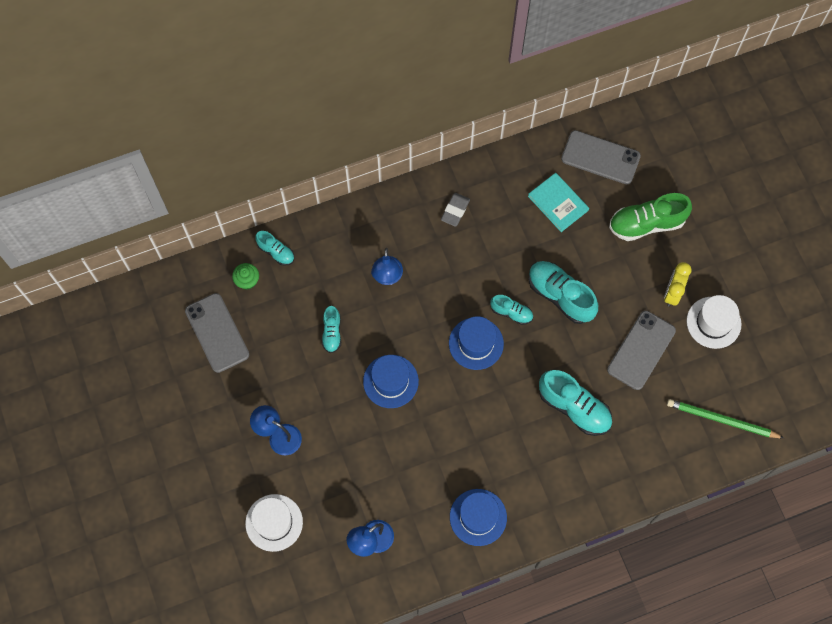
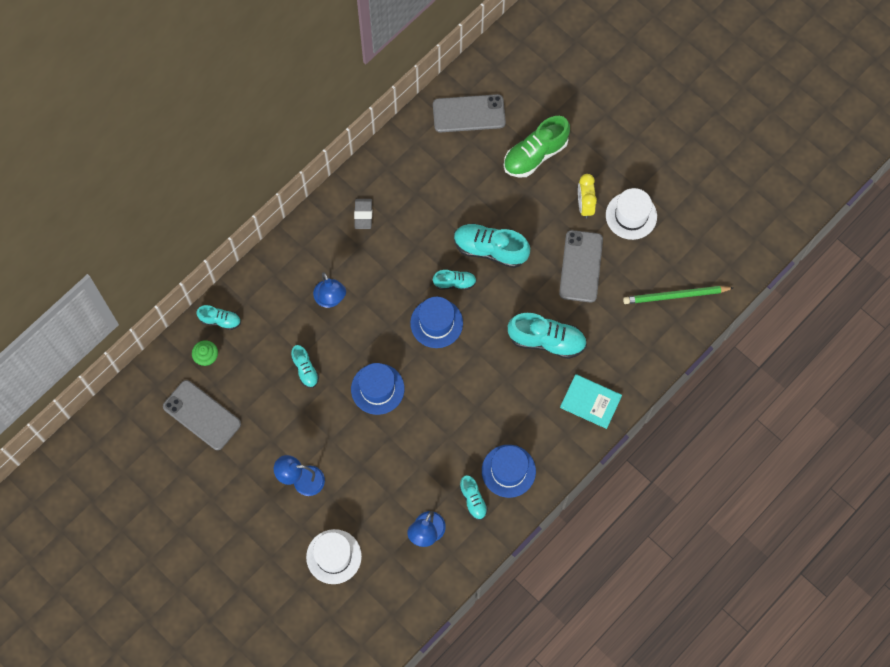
camera: 25 degrees left, 0 degrees up
(431, 530) = (473, 500): none -> turquoise shoe
(558, 203) = (450, 170): turquoise book -> turquoise book (590, 402)

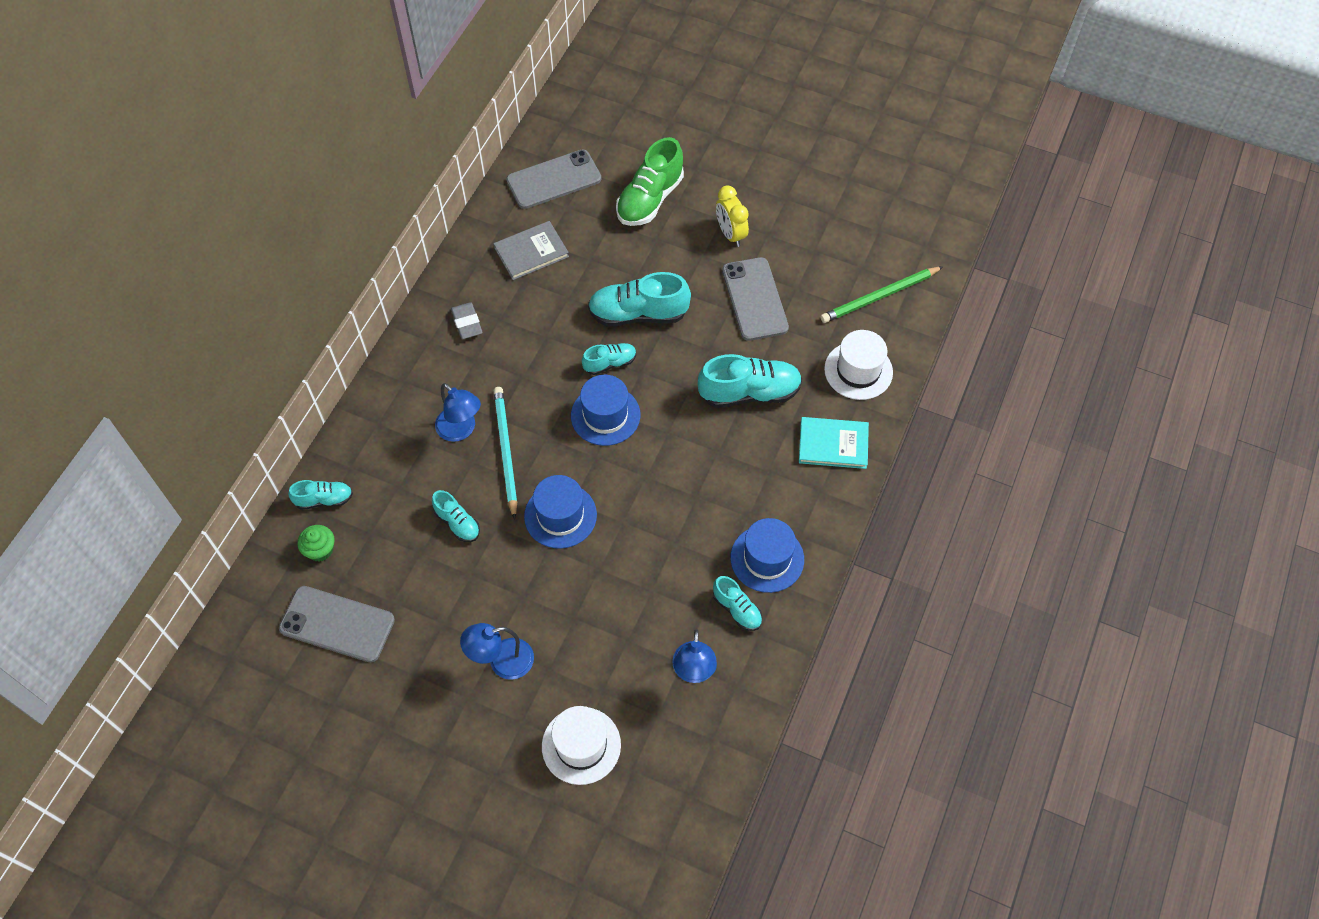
camera: 20 degrees left, 10 degrees down
(356, 326) = (505, 451): none -> turquoise pencil
(430, 171) = (531, 252): none -> grey book
(631, 215) = (789, 229): white hat -> white hat (858, 370)

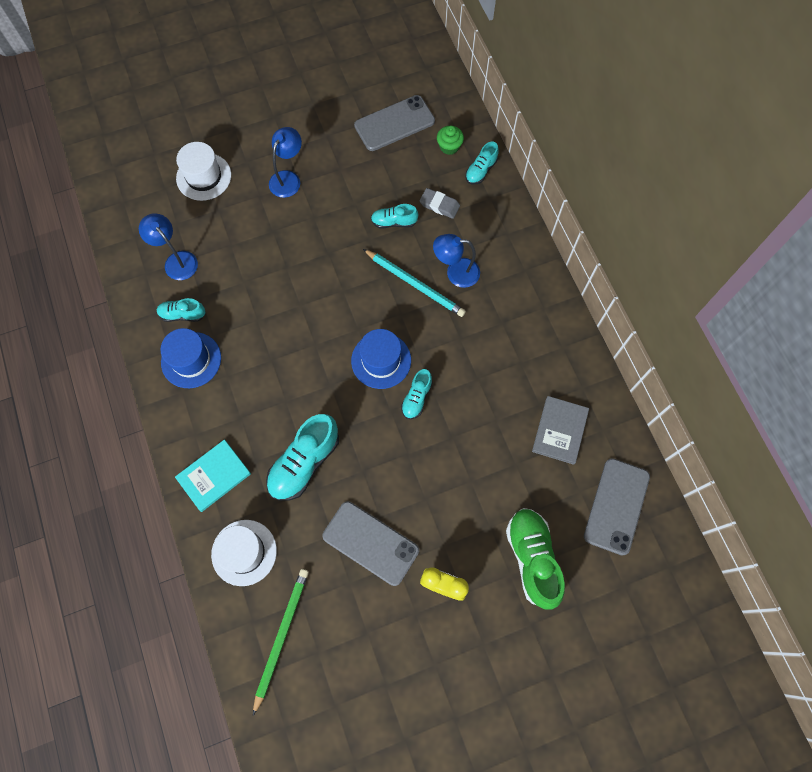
camera: 135 degrees right, 10 degrees up
(467, 323) = (536, 341): grey eraser -> grey eraser (439, 205)
(560, 515) = (341, 277): blue hat -> none
(638, 314) = (437, 452): turquoise shoe -> none

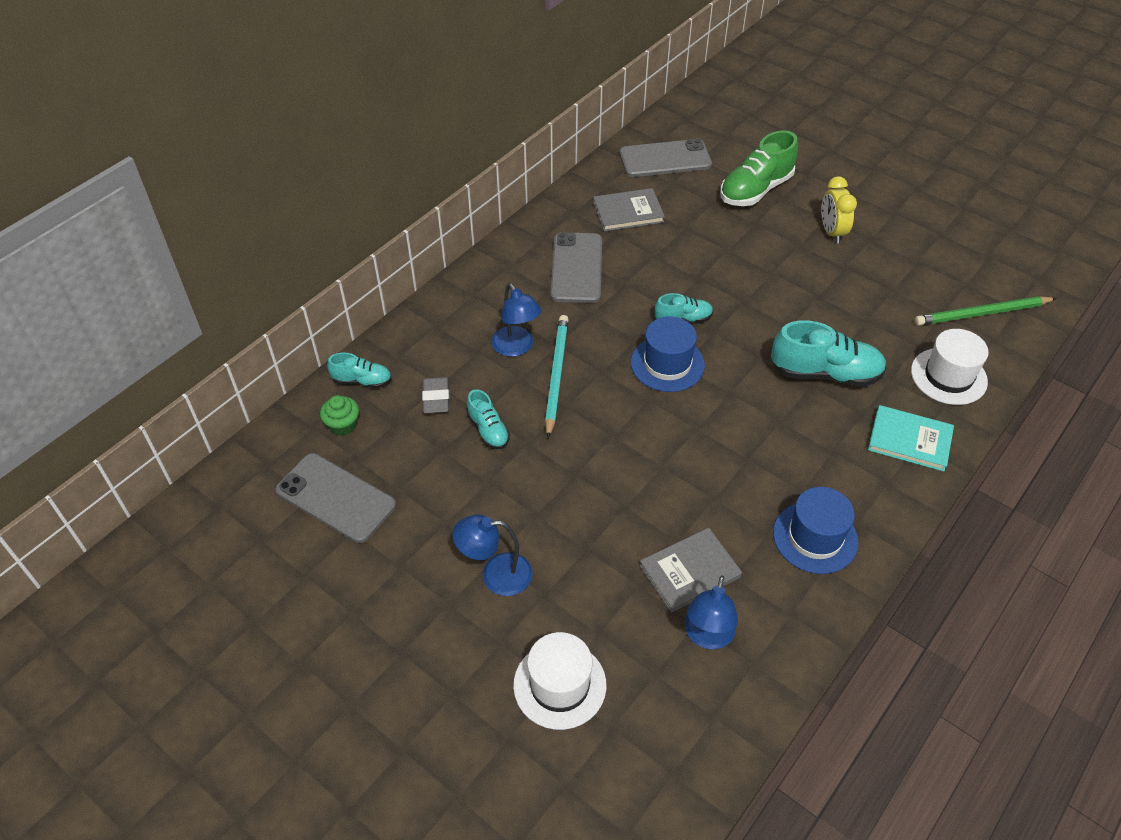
camera: 120 degrees left, 20 degrees down
(182, 314) = (770, 582): turquoise shoe -> none
(220, 276) = (689, 571): none -> grey book
(370, 543) = (846, 291): grey phone -> grey phone (576, 268)

